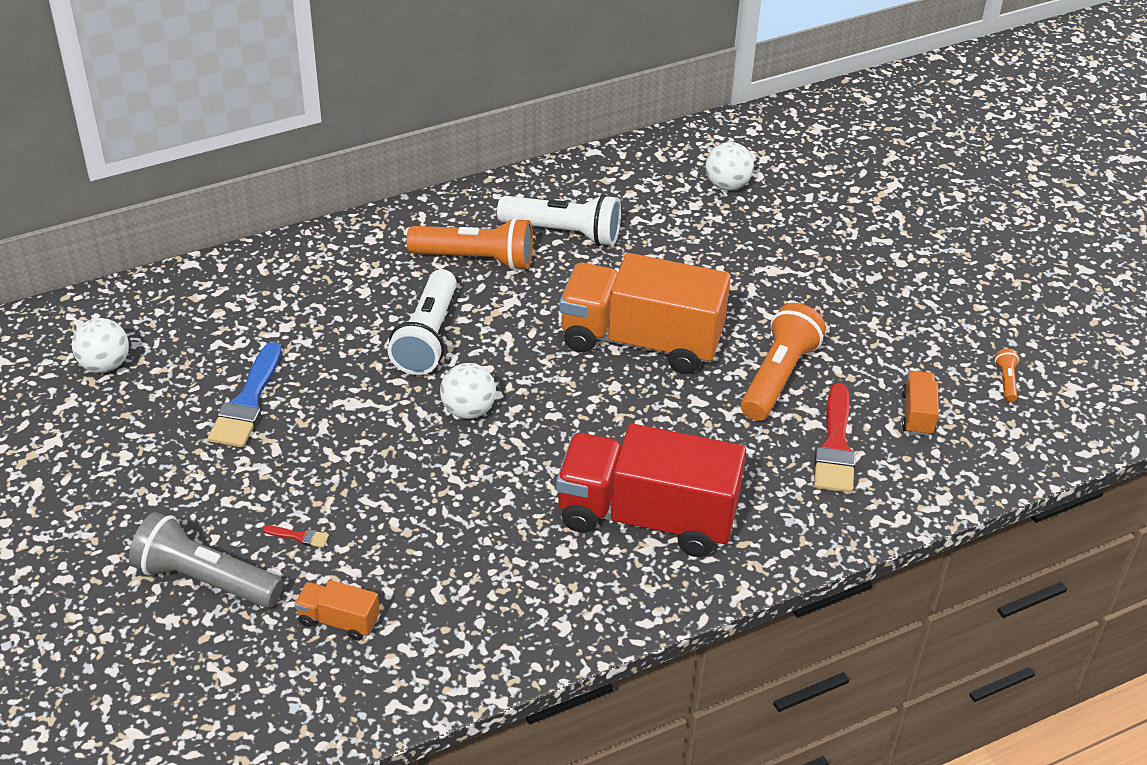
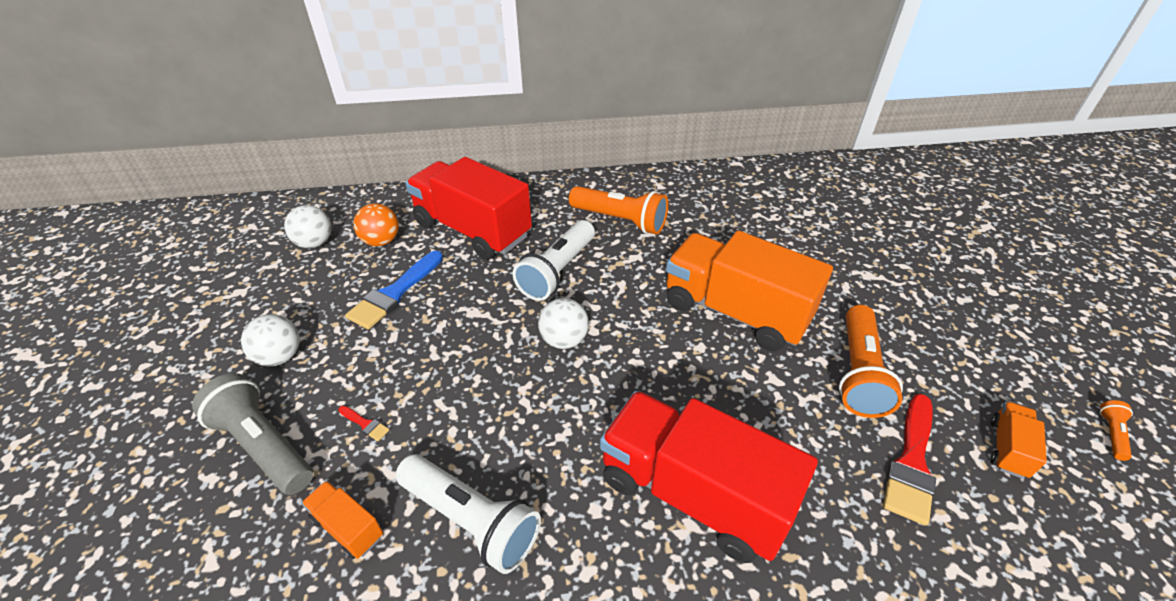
camera: 20 degrees right, 0 degrees up
(190, 345) = (381, 241): none -> orange ball
(298, 307) = (472, 230): none -> red truck
(564, 232) = (696, 214): white flashlight -> white flashlight (472, 520)
(727, 185) = (838, 202): white ball -> white ball (280, 357)
(778, 376) = (859, 373): orange flashlight -> orange flashlight turned 150 degrees clockwise

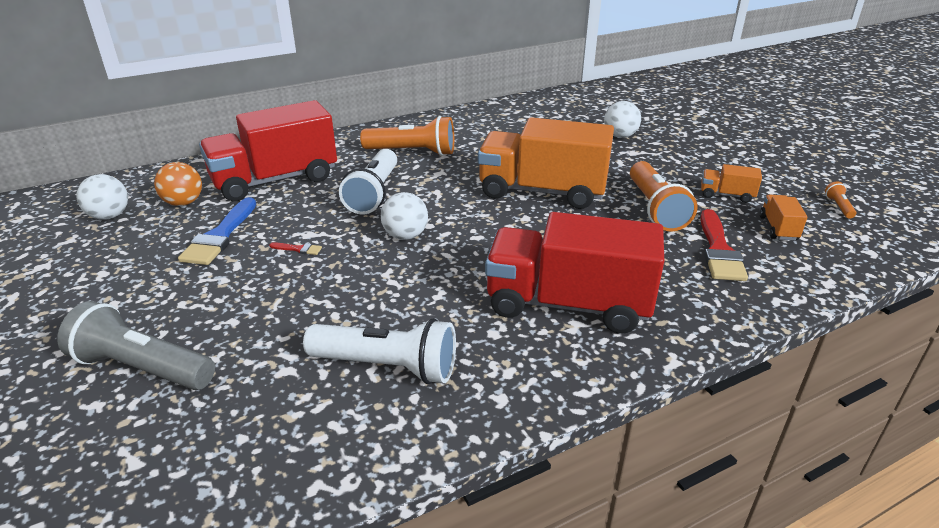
camera: 20 degrees left, 10 degrees down
(280, 357) = (121, 303): white ball -> white ball (620, 136)
(348, 527) = (269, 401): orange truck -> orange truck (726, 195)
(365, 424) = (244, 329): red brush -> red brush (298, 249)
(472, 230) = (275, 180): red truck -> red truck turned 45 degrees counterclockwise

